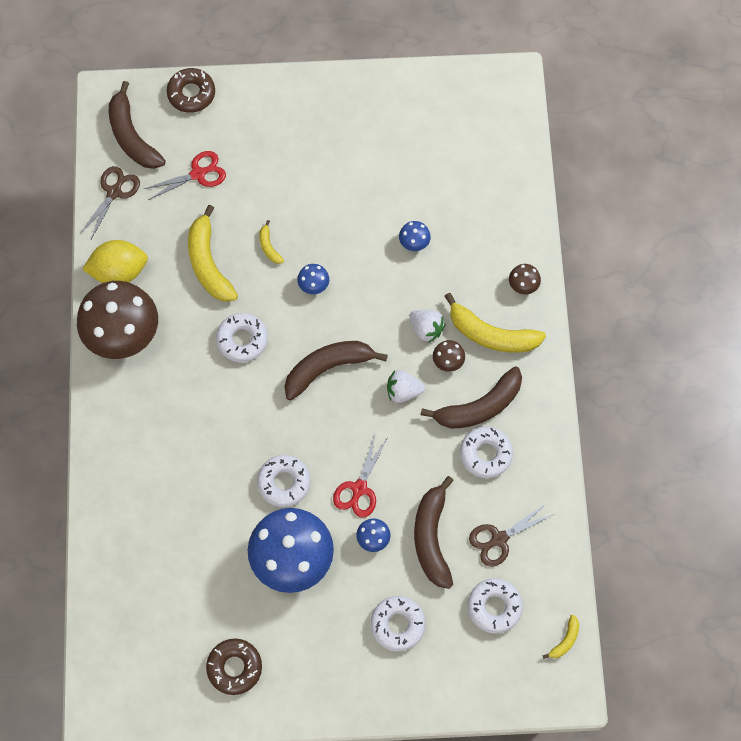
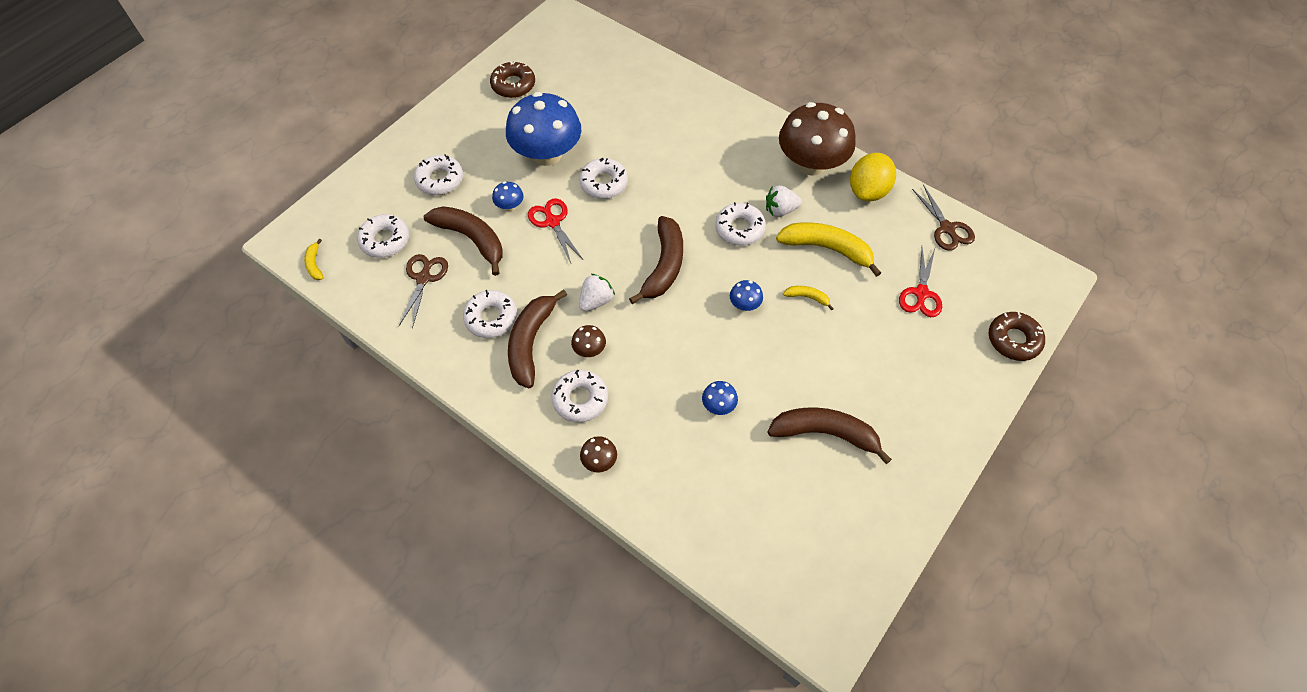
camera: 130 degrees right, 10 degrees down
(132, 136) = (996, 271): brown banana -> brown banana (825, 434)
(426, 329) = (631, 355): white strawberry -> white strawberry (780, 210)
(491, 334) = (580, 399): yellow banana -> white donut

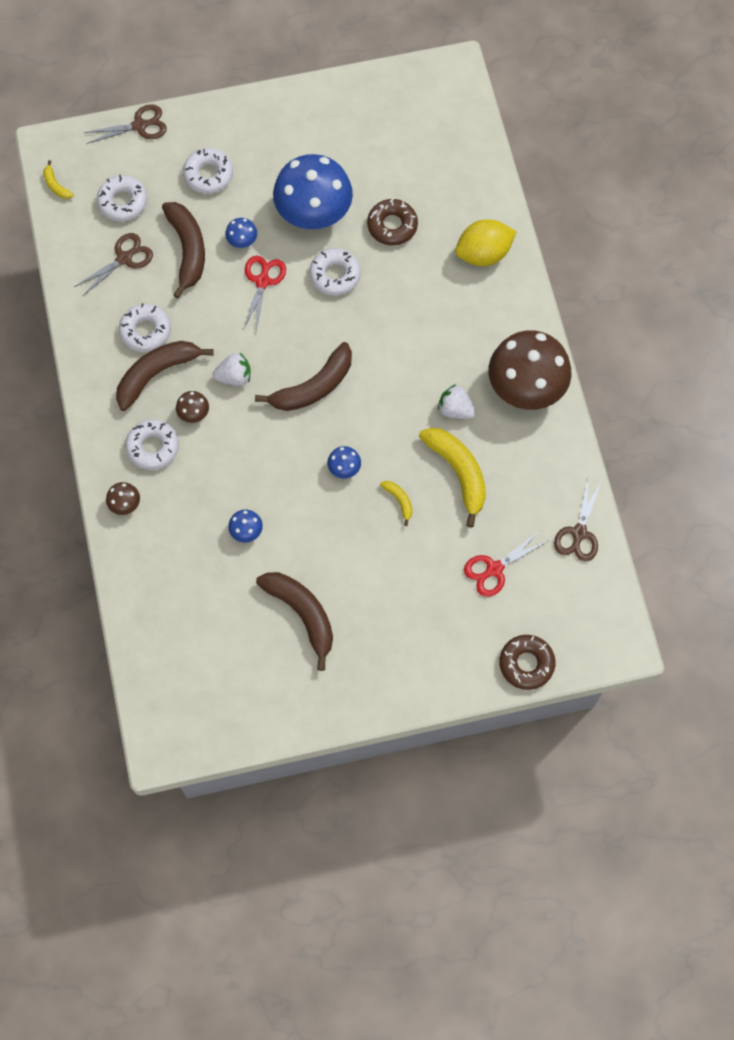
camera: 40 degrees right, 10 degrees up
(315, 264) = (56, 185): yellow banana -> yellow banana turned 60 degrees counterclockwise
(351, 181) = (139, 126): none -> brown scissors
(513, 85) = (346, 120): brown donut -> brown donut (392, 226)
(739, 228) = (405, 400): white donut -> none
(868, 191) = (548, 449): yellow lemon -> yellow lemon (483, 254)

